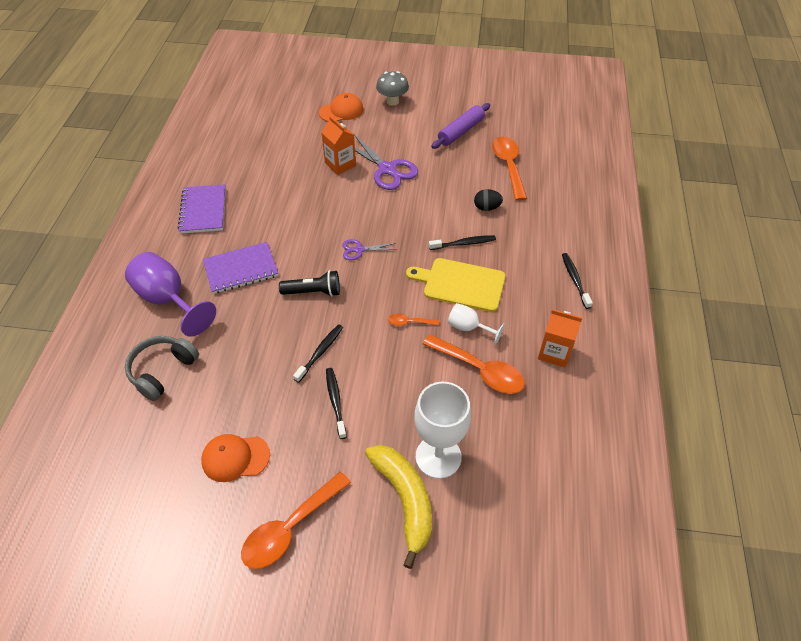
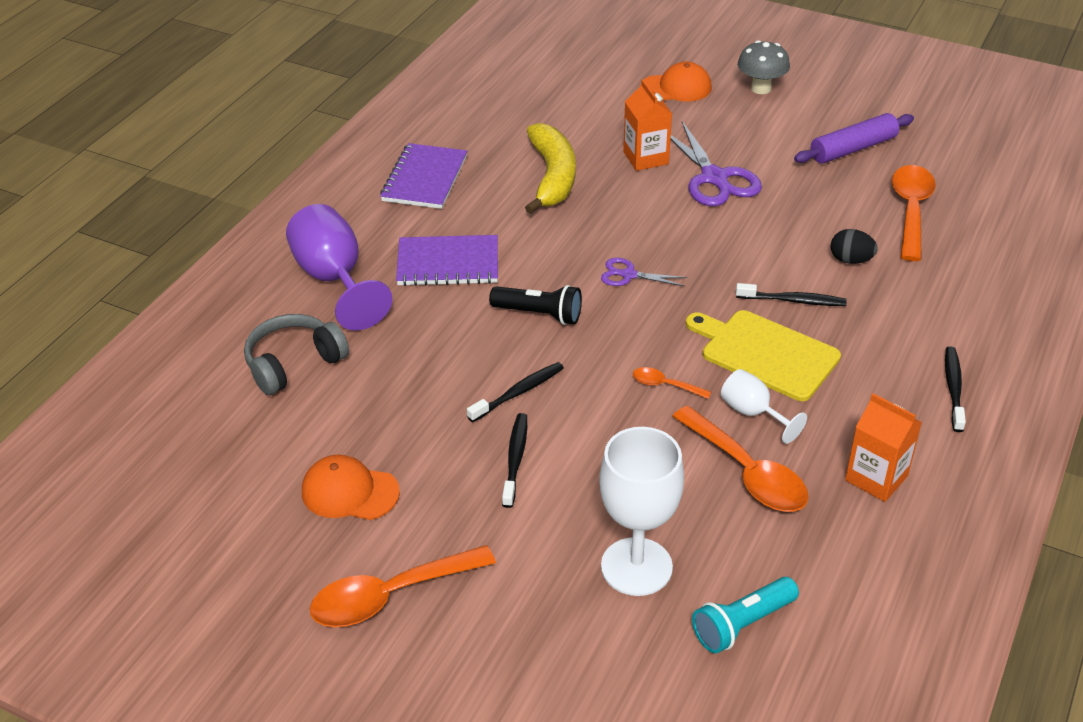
camera: 20 degrees right, 10 degrees down
(405, 500) = (565, 607): yellow banana -> yellow banana (552, 177)
(515, 477) = (742, 624): none -> turquoise flashlight

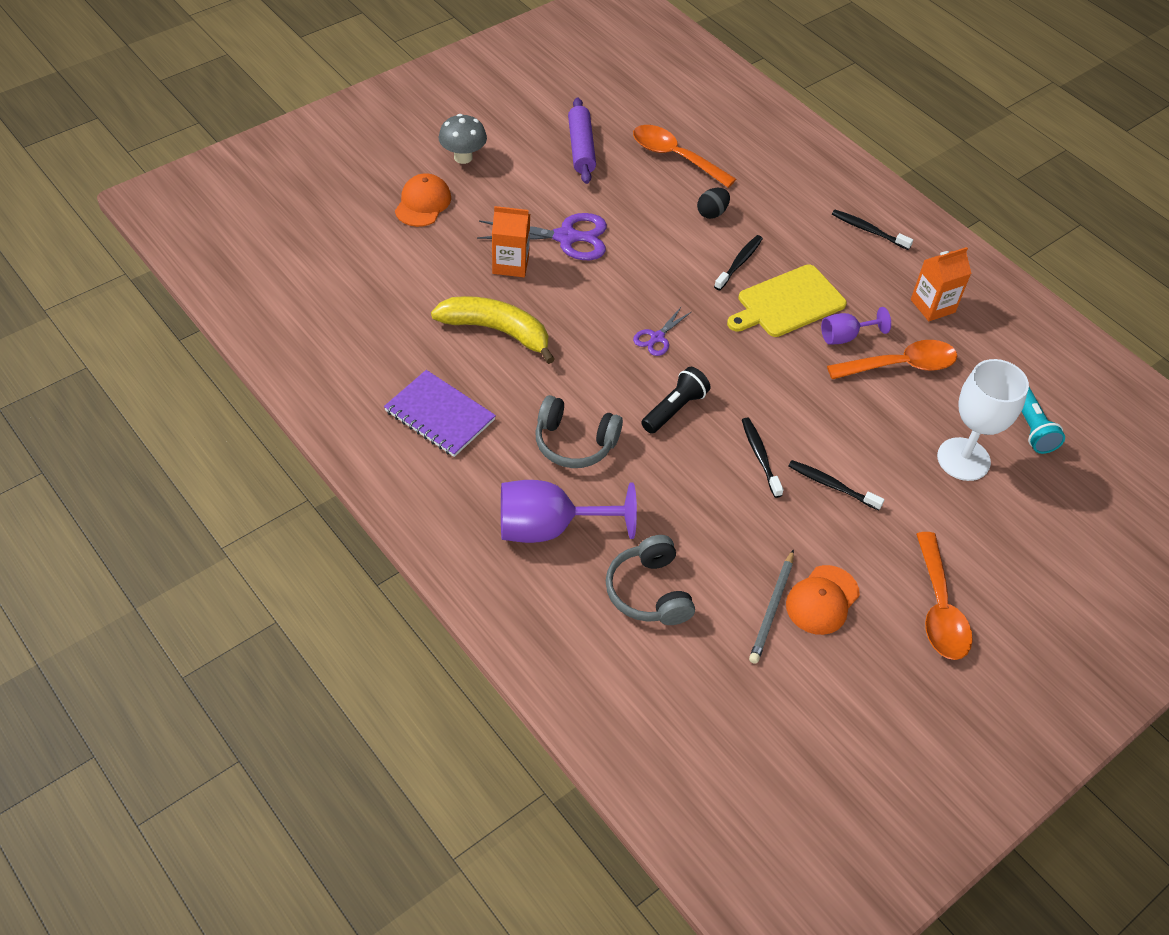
camera: 70 degrees left, 10 degrees up
(317, 456) = (772, 609): none -> grey pencil
(448, 264) = (574, 442): purple notebook -> grey headphones
(665, 385) = (794, 370): orange spoon -> none
(753, 413) = (845, 336): white goblet -> purple goblet

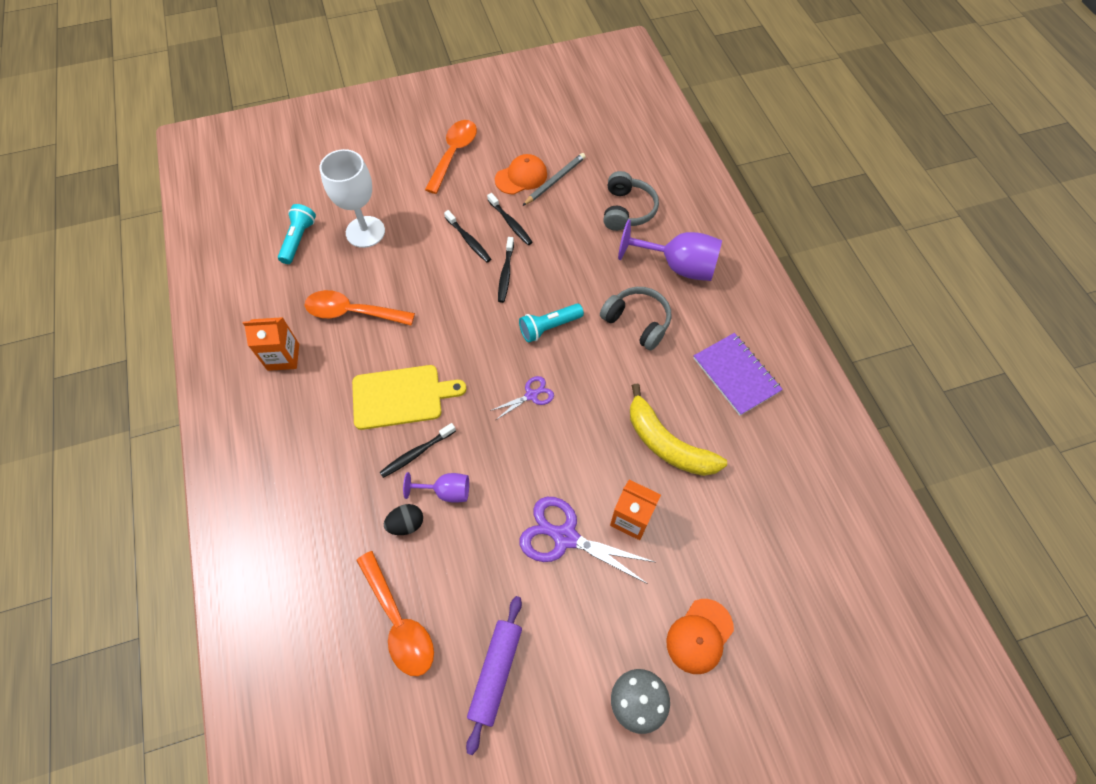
camera: 155 degrees left, 10 degrees up
(674, 409) = (549, 327): black flashlight -> turquoise flashlight
(845, 336) = (376, 350): purple goblet -> purple goblet (446, 491)
(868, 230) = (273, 454): black toothbrush -> black toothbrush (510, 223)

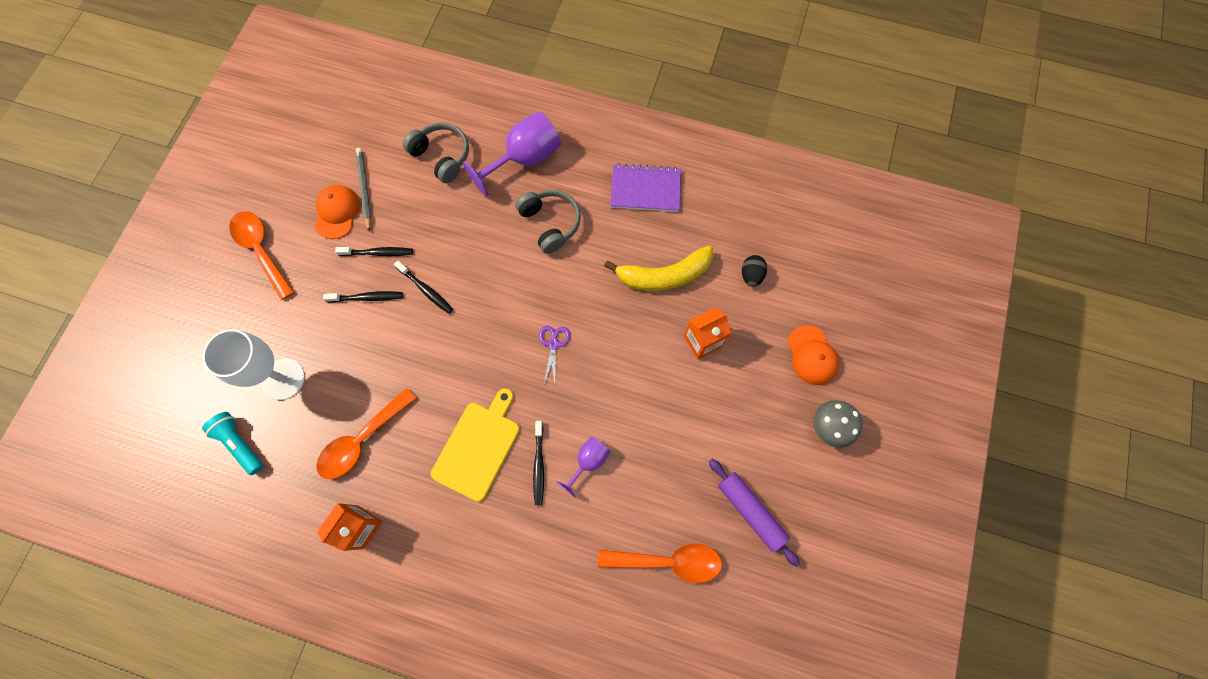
camera: 55 degrees left, 10 degrees up
(406, 524) = (594, 509): black egg -> black egg (751, 275)
(549, 327) = (504, 290): turquoise flashlight -> none
(565, 537) = (685, 396): purple scissors -> none
(637, 322) = (550, 223): grey headphones -> grey headphones turned 75 degrees clockwise

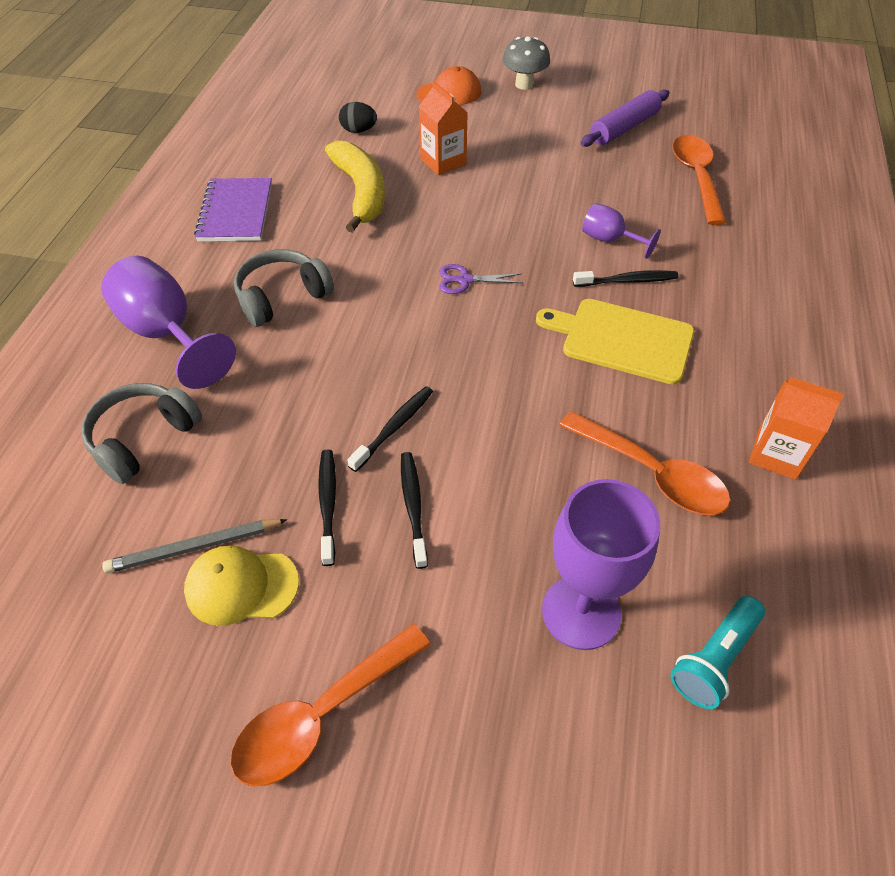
camera: 95 degrees left, 20 degrees down
(283, 379) = (581, 612): white goblet -> purple goblet
(337, 212) = (241, 586): orange cap -> yellow cap

